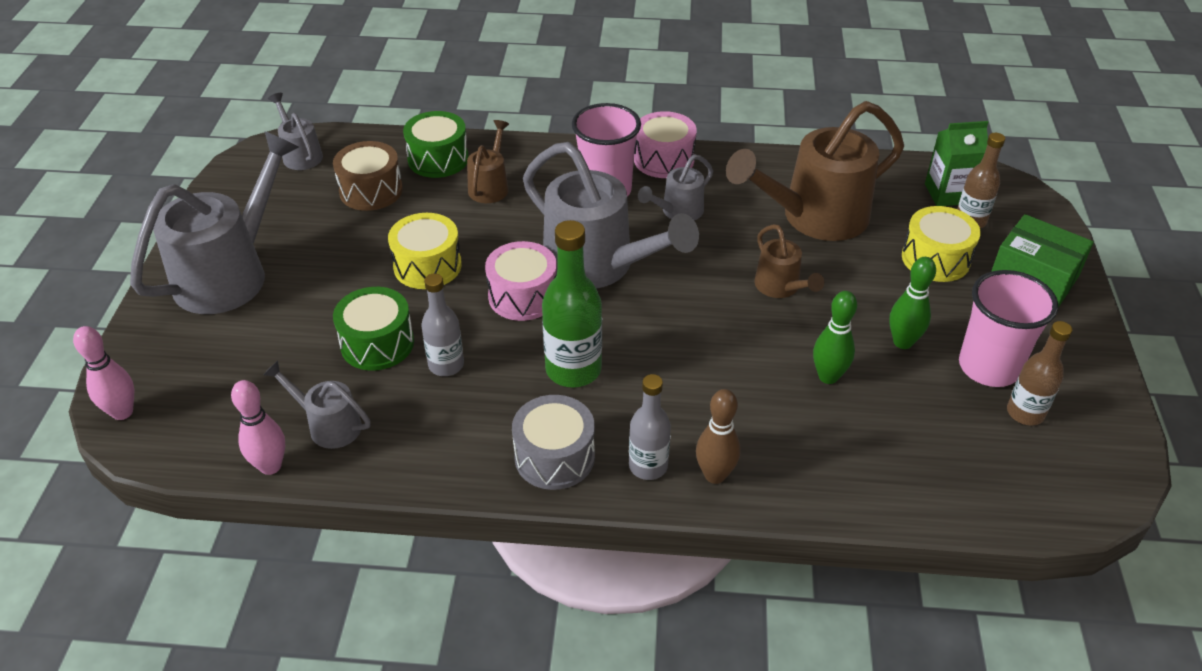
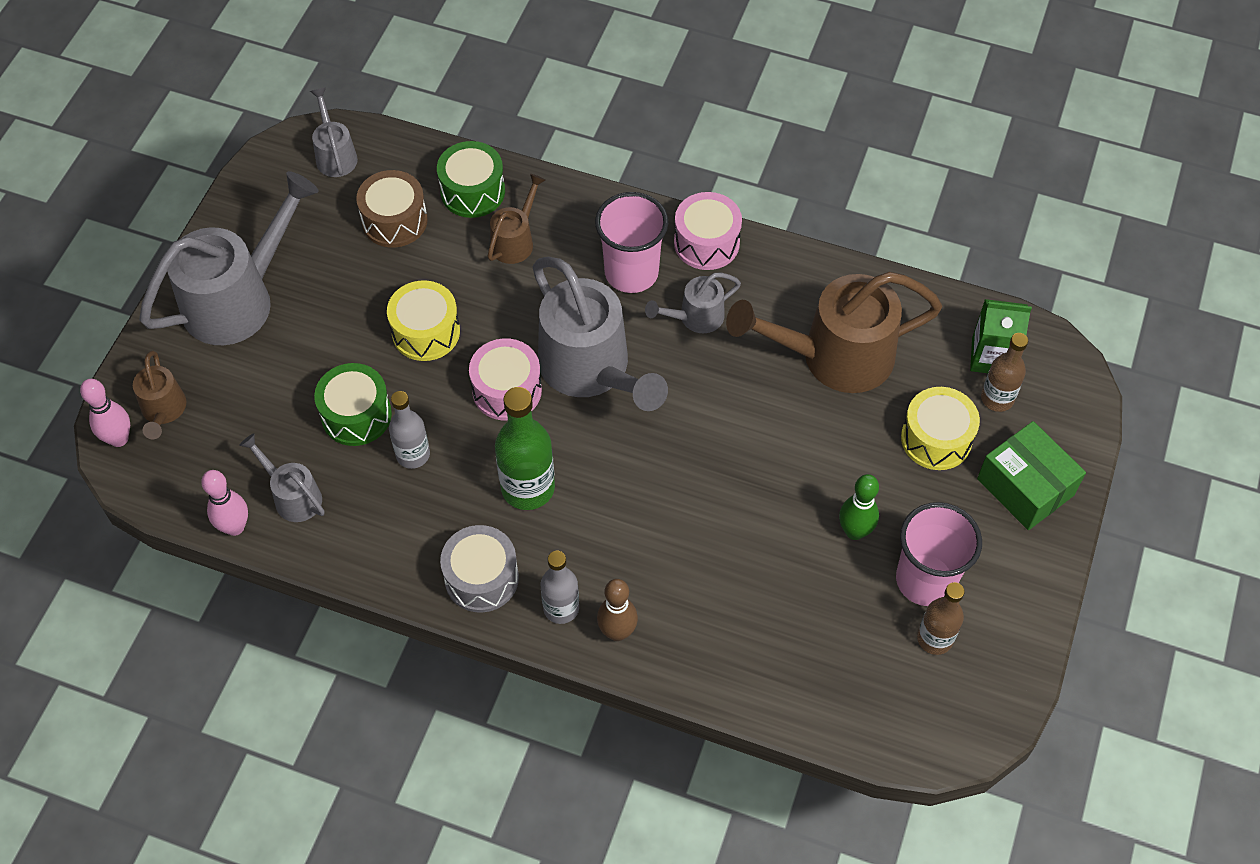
camera: 15 degrees right, 15 degrees up
(781, 288) = (762, 438): brown watering can -> brown watering can (163, 411)
(828, 376) = (764, 553): green bowling pin -> none

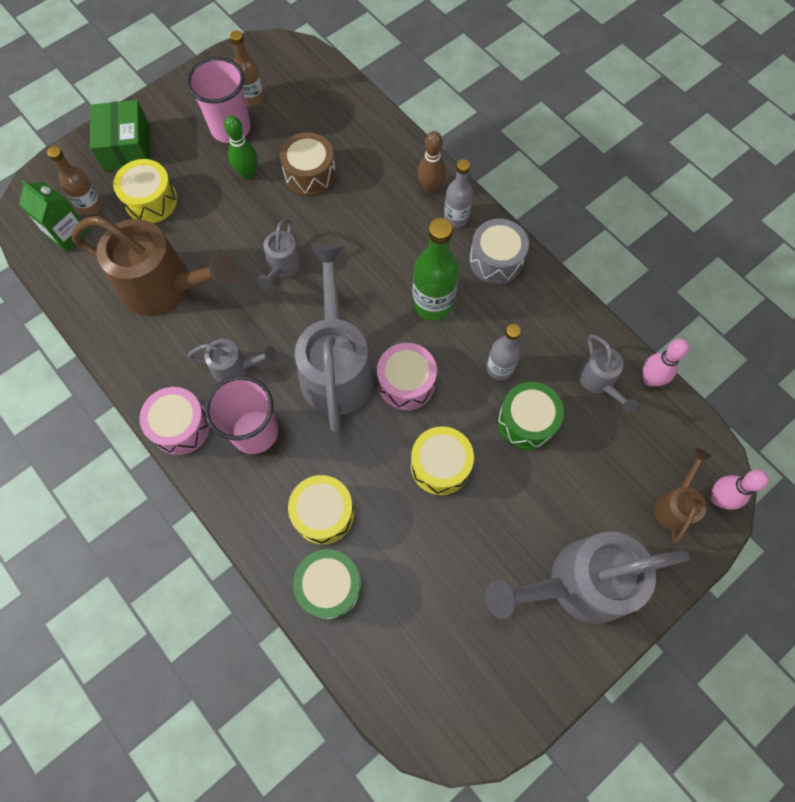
camera: 150 degrees left, 10 degrees up
(335, 154) = (429, 705): grey watering can -> grey watering can (282, 267)
(394, 221) = (411, 592): brown drum -> brown drum (310, 174)
(516, 240) = (323, 513): brown watering can -> yellow drum

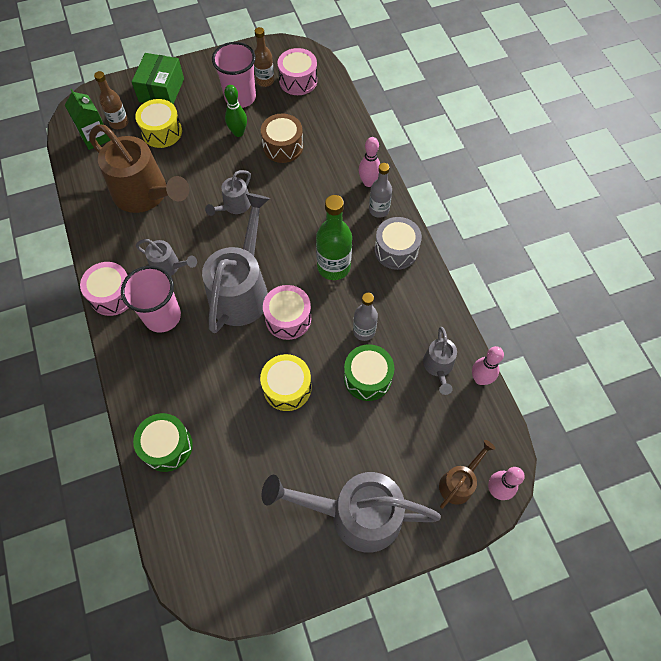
camera: 20 degrees right, 5 degrees down
(293, 86) = (298, 81): none -> pink drum
(323, 513) = (186, 392): yellow drum -> none
(430, 188) = (368, 182): brown bowling pin -> pink bowling pin

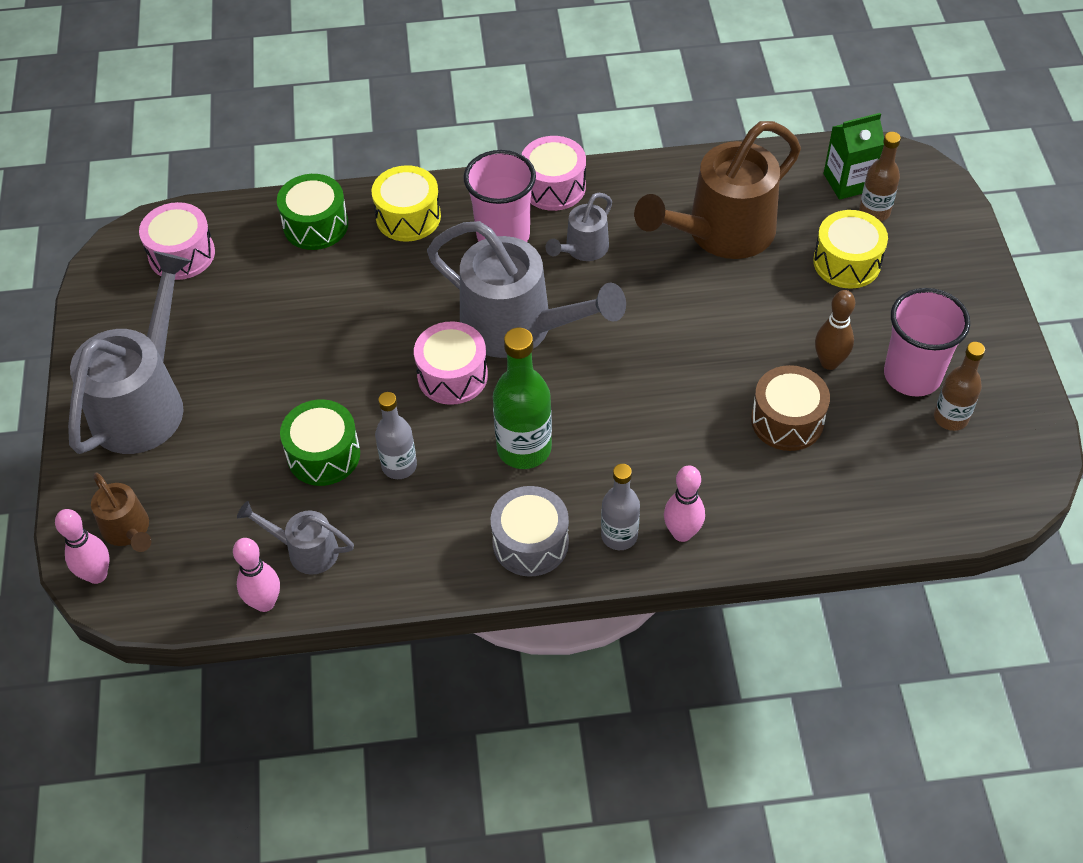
camera: 105 degrees right, 10 degrees down
(161, 90) = (942, 269): green box -> none
(234, 206) = (674, 337): grey watering can -> none
(238, 132) = (829, 362): green bowling pin -> brown bowling pin
(287, 387) = (345, 358): yellow drum -> yellow drum (408, 217)
(298, 81) = (945, 469): pink drum -> pink drum (182, 254)

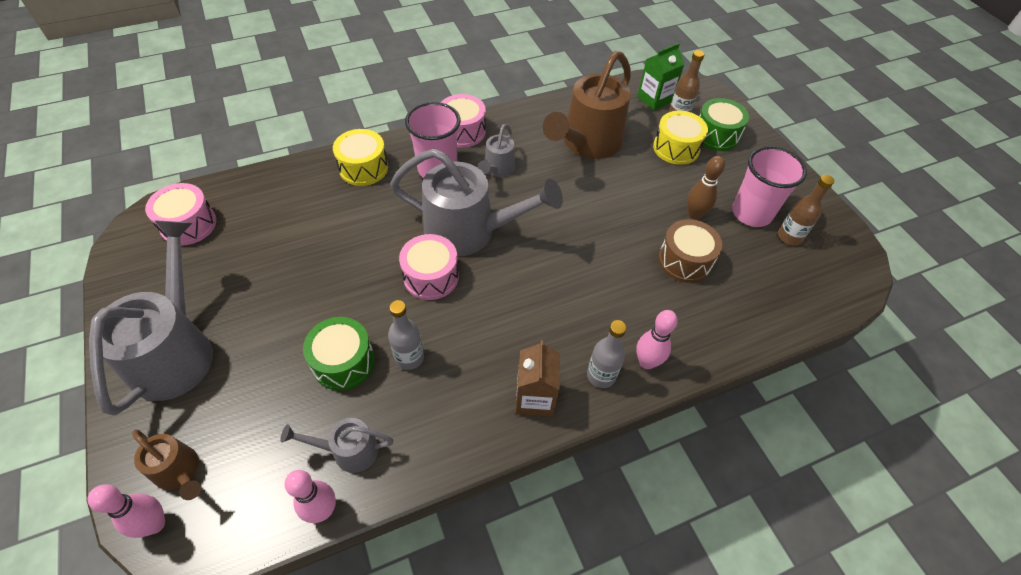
camera: 20 degrees left, 0 degrees up
(315, 225) = (293, 185): green drum -> green drum (716, 135)
(524, 448) = (504, 322): green bottle -> none
(530, 543) = (535, 398): grey drum -> brown carton

